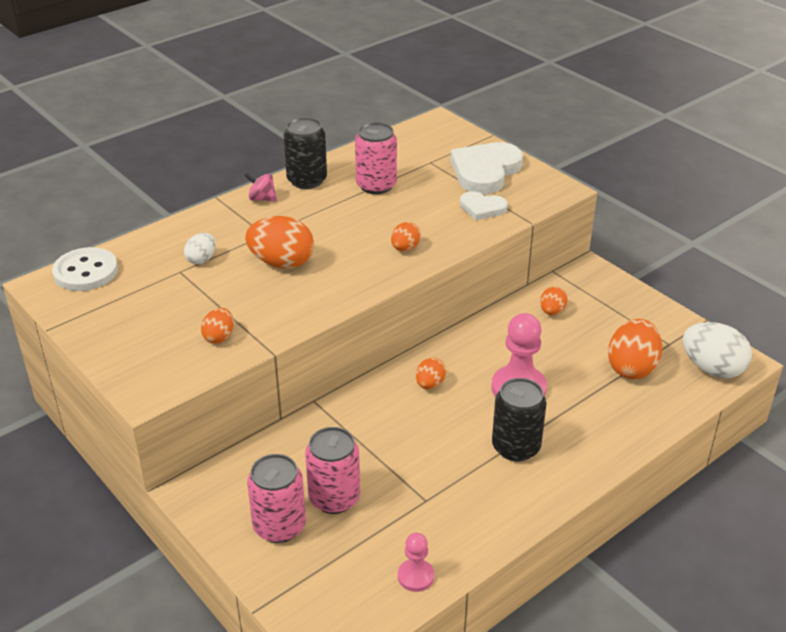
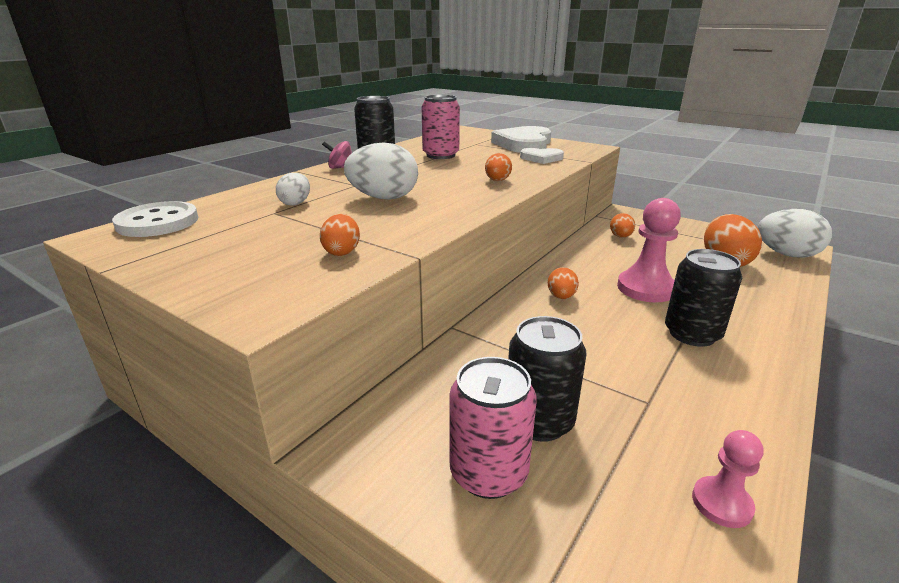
camera: 15 degrees left, 10 degrees down
(282, 263) = (384, 198): orange egg -> white egg
(334, 498) = (539, 421): pink can -> black can

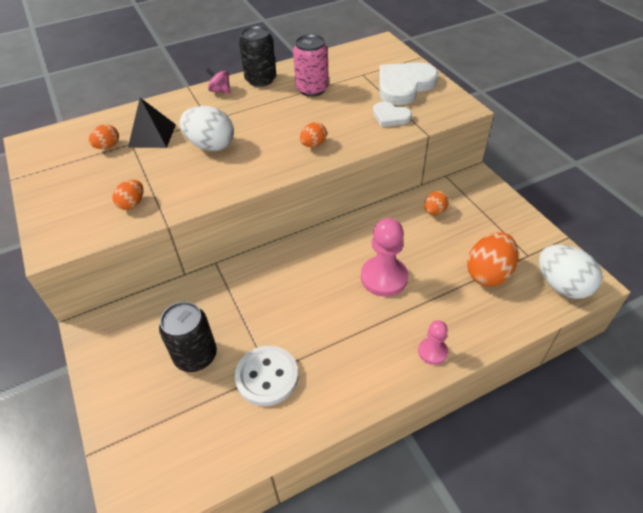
camera: 30 degrees right, 20 degrees up
(158, 222) = (64, 135): white button -> white button (267, 376)
(295, 203) = (152, 135): white egg -> black pyramid
(488, 473) = (142, 374): pink can -> none
(561, 297) = (312, 262): orange egg -> orange egg (107, 146)
(692, 334) = (363, 334): black can -> none
(721, 503) = (232, 449): pink pawn -> pink pawn (432, 351)

